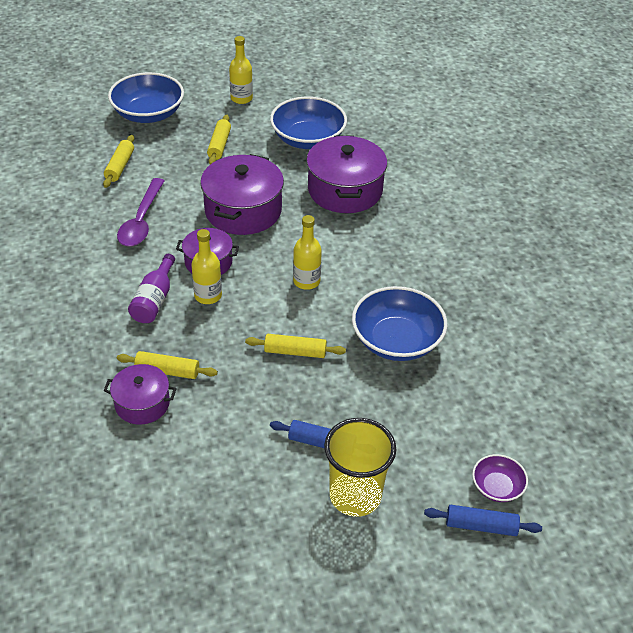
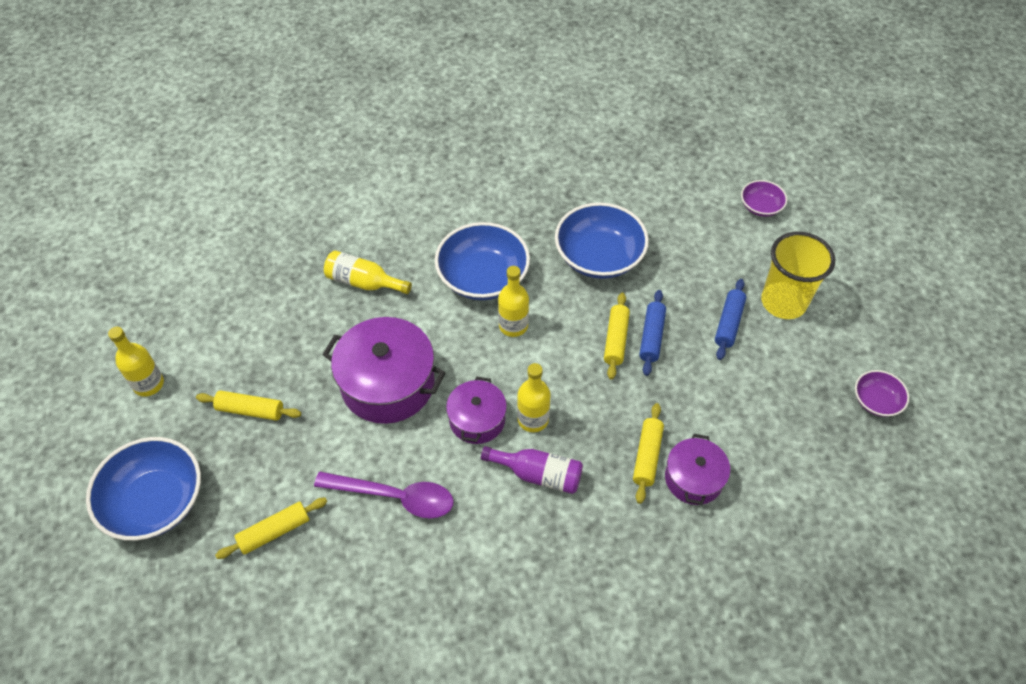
camera: 85 degrees left, 10 degrees up
(120, 166) = (274, 531): yellow rolling pin -> yellow rolling pin turned 45 degrees counterclockwise
(225, 571) = (876, 401): none -> purple bowl
(308, 139) = (258, 313): blue bowl -> blue bowl (483, 277)
(345, 190) = (364, 282): purple pot -> yellow bottle
(481, 526) = (799, 222): blue rolling pin -> blue rolling pin (651, 337)

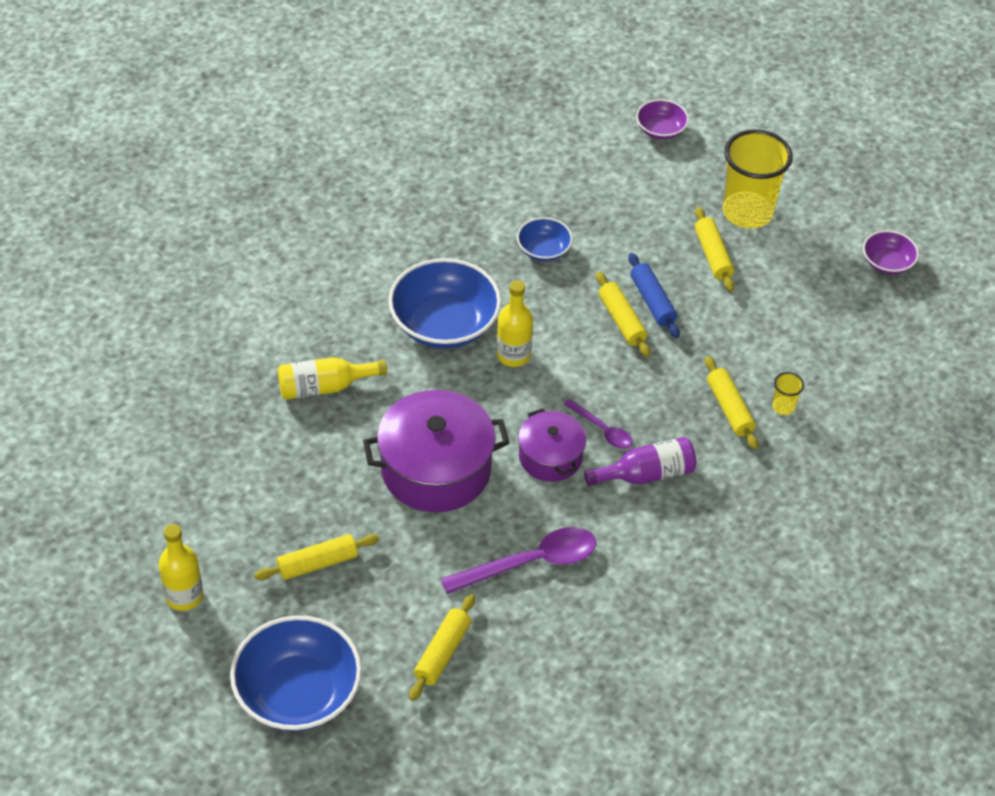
camera: 35 degrees left, 5 degrees down
(533, 419) = (602, 430): yellow bottle -> purple spoon
(599, 257) = (543, 250): blue bowl -> blue bowl, size x0.52
(693, 478) = (783, 407): purple pot -> yellow cup
(728, 323) = (713, 255): blue rolling pin -> yellow rolling pin

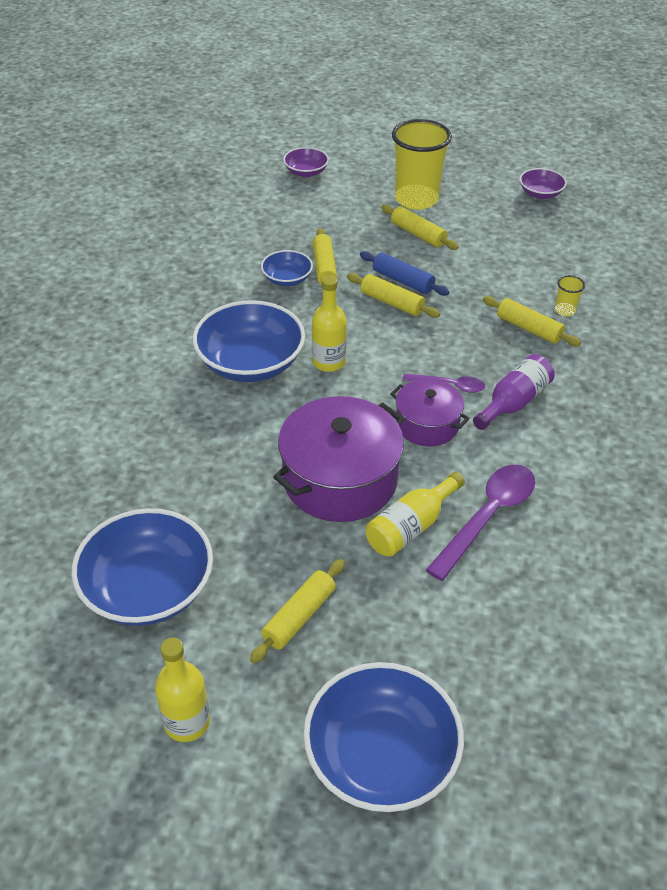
camera: 30 degrees left, 5 degrees down
(223, 484) = (148, 589): none -> blue bowl
(325, 387) = (183, 458): yellow bottle -> yellow bottle (411, 526)
(442, 652) = (483, 637): yellow rolling pin -> yellow rolling pin (324, 267)

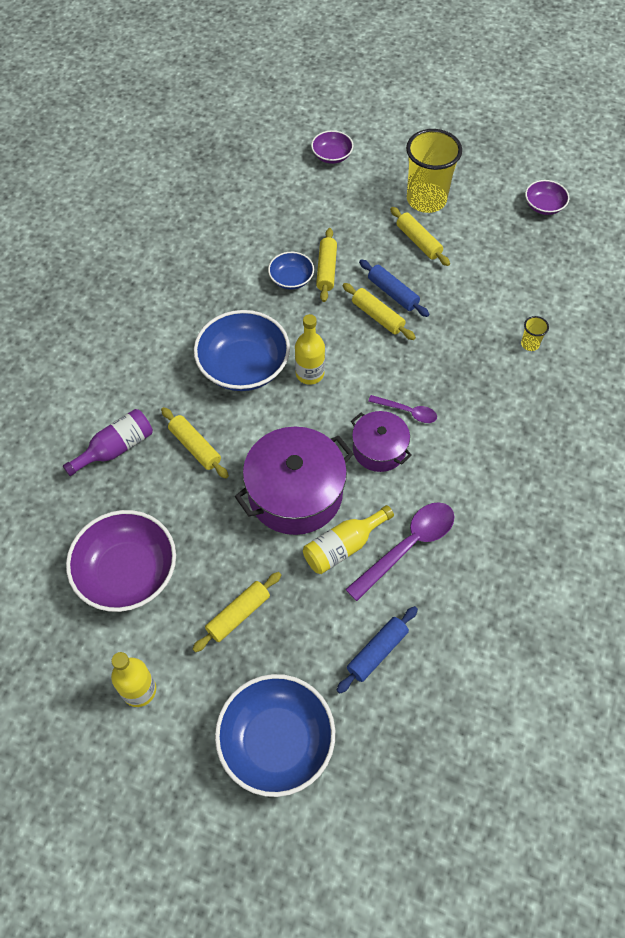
camera: 10 degrees right, 15 degrees up
(148, 589) = (127, 572): blue bowl -> purple bowl
(482, 634) = (377, 652): none -> blue rolling pin
(513, 402) = (458, 437): purple bottle -> purple bottle (116, 448)
(529, 328) = (492, 360): yellow rolling pin -> yellow rolling pin (195, 447)

